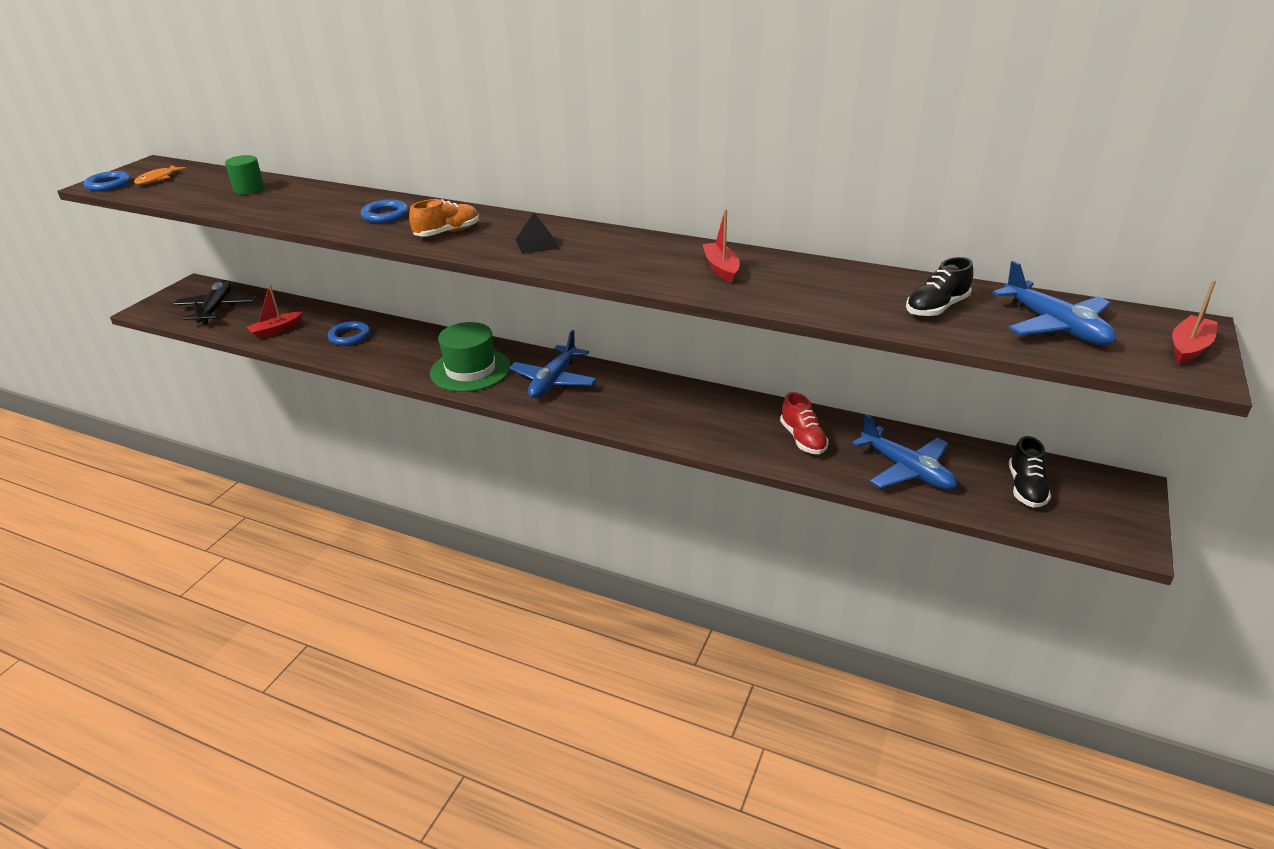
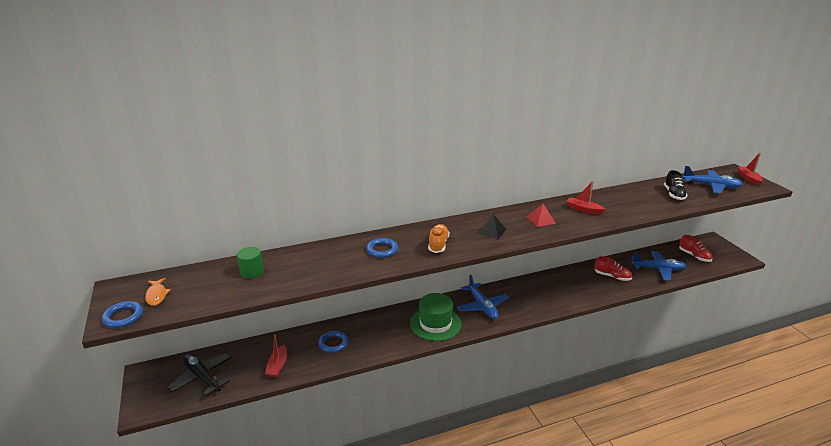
camera: 45 degrees left, 5 degrees down
(628, 256) = (540, 220): none -> red pyramid
(1025, 488) = (694, 256): black shoe -> red shoe

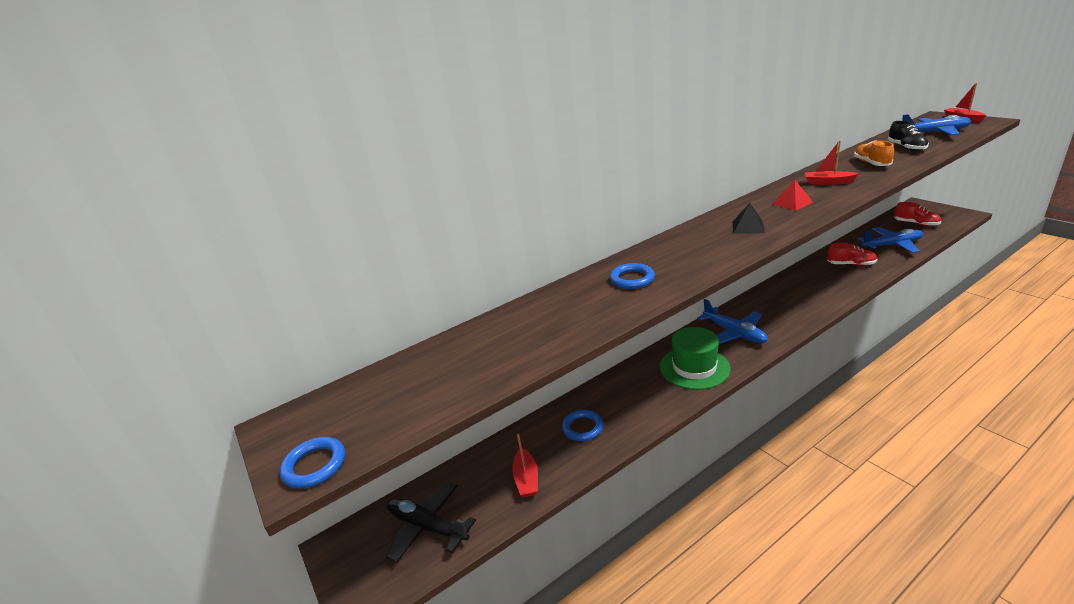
camera: 10 degrees left, 0 degrees up
(157, 295) = (350, 419): orange fish -> none
(252, 272) = (474, 350): green cylinder -> none
(438, 244) = (698, 256): orange shoe -> orange shoe (871, 163)

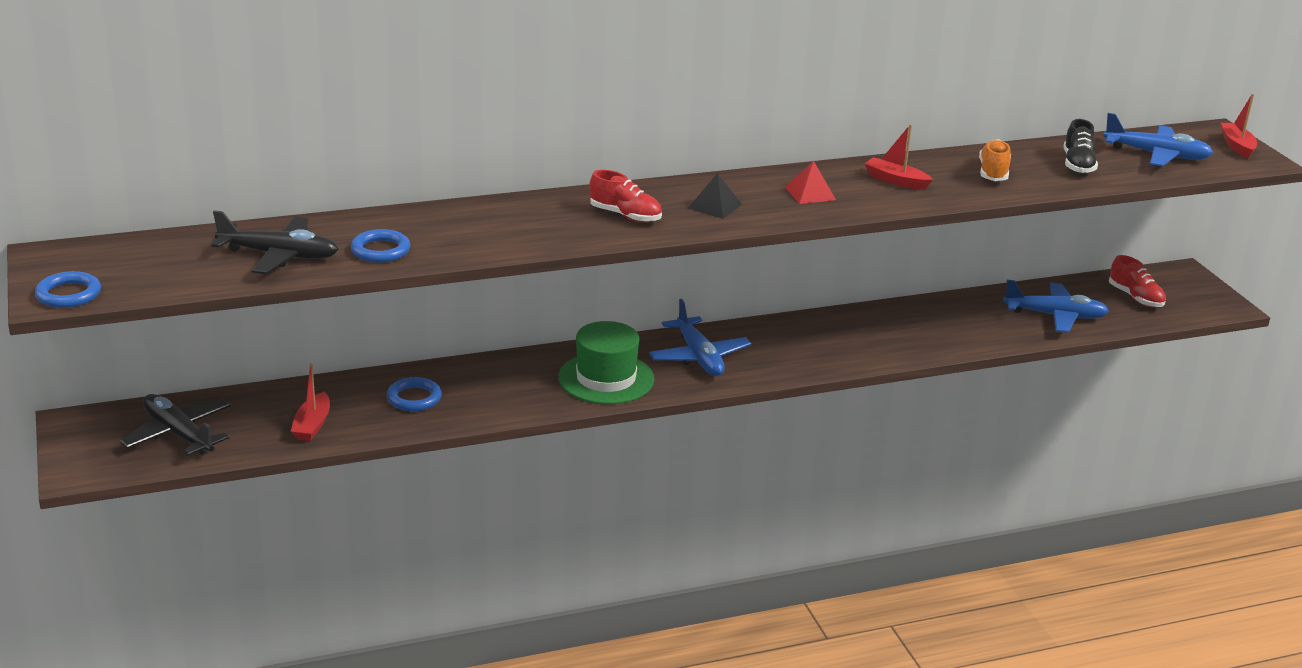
camera: 10 degrees right, 0 degrees up
(482, 360) = (279, 255): none -> black plane
(632, 279) = (510, 224): blue ring -> blue ring (380, 250)
(851, 264) = (961, 323): red shoe -> red shoe (625, 216)

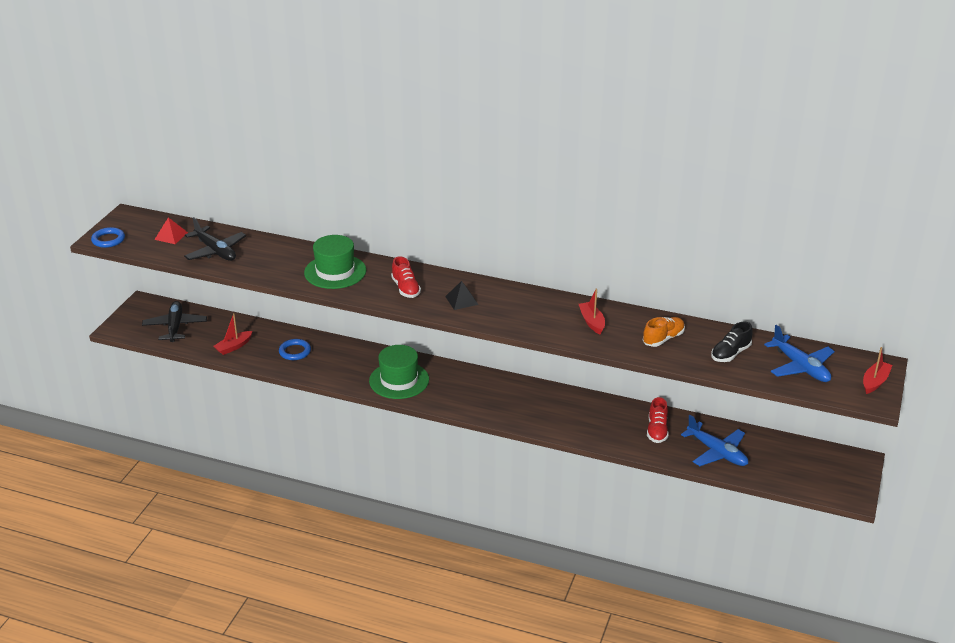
camera: 40 degrees right, 5 degrees up
(380, 250) = (262, 265): blue ring -> none
(499, 226) = (335, 272): none -> green hat
(699, 357) = (464, 388): blue plane -> none
(810, 193) = (527, 311): red pyramid -> red pyramid (171, 236)
(1135, 297) = (793, 463): red shoe -> red shoe (657, 430)

